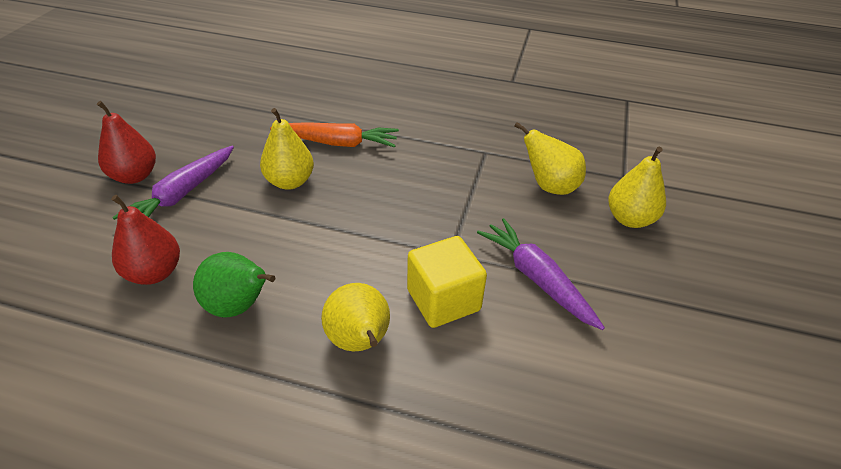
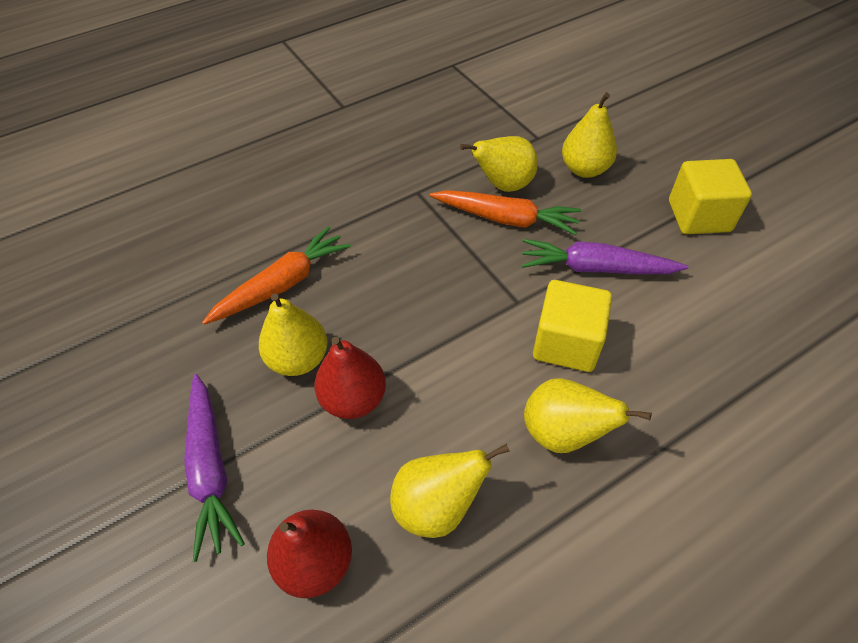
camera: 45 degrees left, 10 degrees up
(134, 176) = (121, 502): red pear -> red pear (353, 399)
(238, 306) = (437, 506): green pear -> yellow pear
(519, 205) = (506, 219): none -> orange carrot
(683, 315) = (699, 216): none -> yellow cube

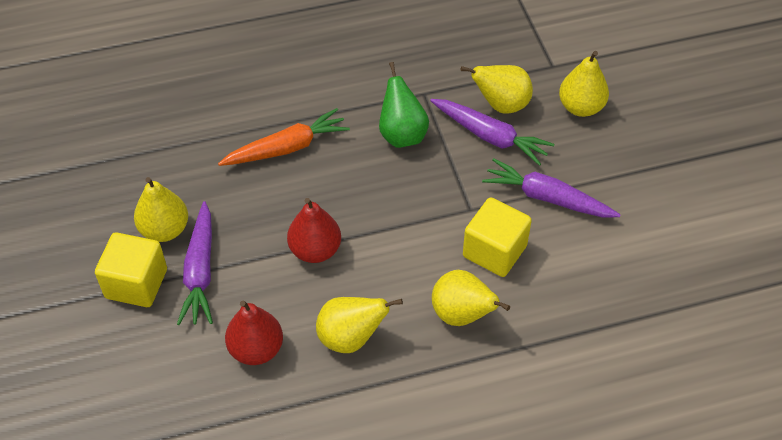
camera: 15 degrees right, 0 degrees up
(298, 359) = (283, 210): yellow pear -> yellow pear (164, 230)
(410, 239) = (402, 135): none -> green pear
(506, 219) = (490, 137): orange carrot -> purple carrot
(699, 216) = (661, 175): yellow cube -> yellow cube (136, 283)

